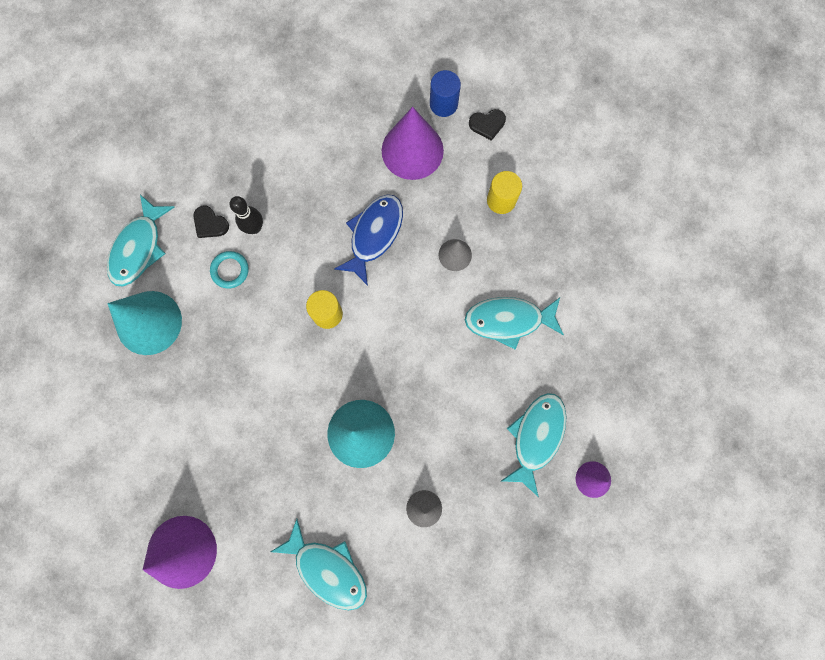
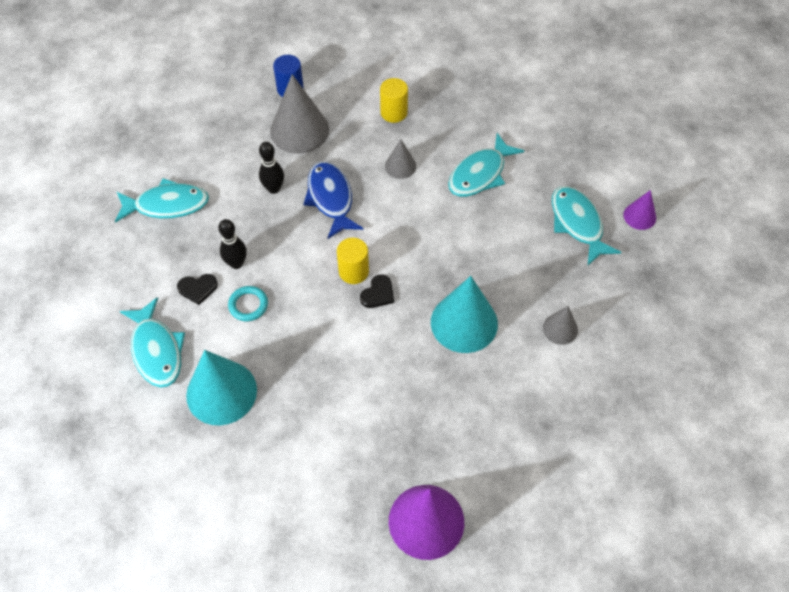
camera: 45 degrees left, 20 degrees down
(328, 569) = (543, 427): turquoise fish -> turquoise fish (167, 205)
(342, 187) = (274, 188): none -> black bowling pin
(412, 150) = (299, 130): purple cone -> grey cone
(487, 124) = (334, 79): black heart -> black heart (378, 293)

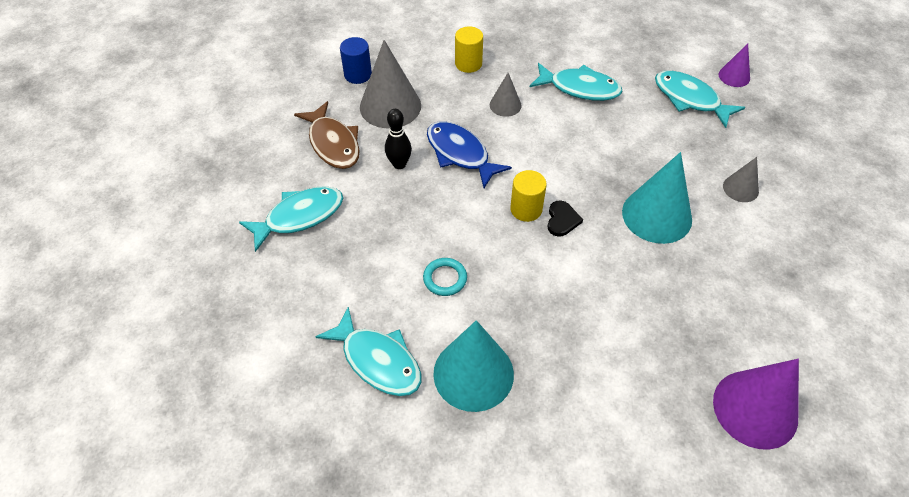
camera: 25 degrees left, 5 degrees down
(198, 288) = (383, 283): black heart -> none
(231, 148) = (333, 143): none -> brown fish
(236, 263) = (407, 245): black bowling pin -> none
(480, 174) = (580, 88): turquoise fish -> turquoise fish turned 90 degrees counterclockwise

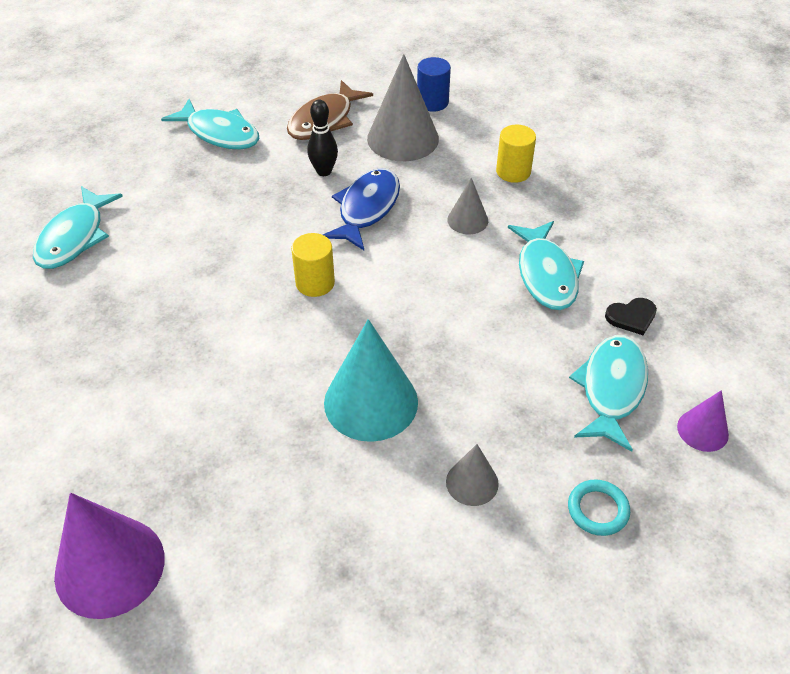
camera: 65 degrees right, 5 degrees down
(445, 278) = (189, 250): turquoise ring -> turquoise ring (597, 510)
(473, 373) = (81, 306): turquoise cone -> none
(562, 220) = (315, 317): black heart -> black heart (631, 317)

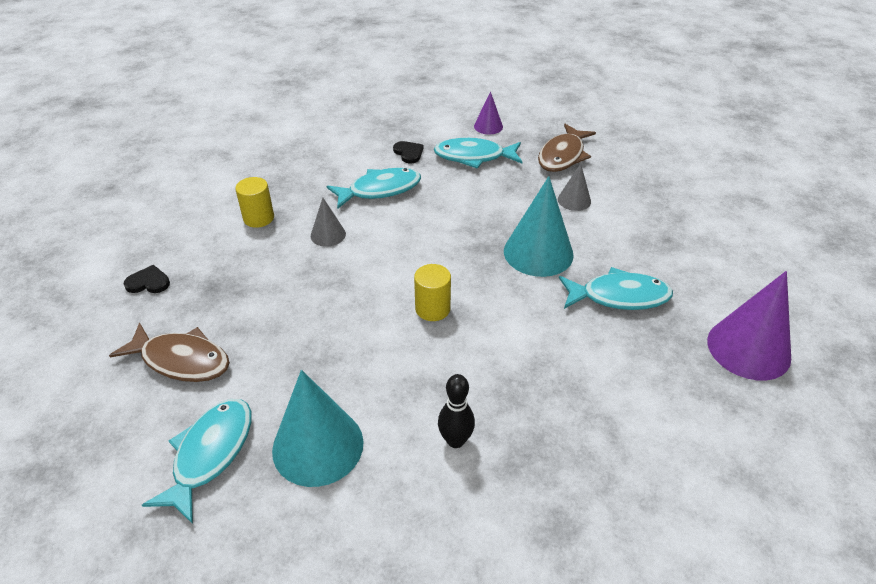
camera: 105 degrees left, 5 degrees down
(74, 237) = (434, 536): turquoise fish -> turquoise fish (619, 296)
(193, 187) = (318, 446): none -> turquoise cone
(324, 171) = (274, 339): black bowling pin -> black bowling pin (455, 440)
(366, 209) = (326, 297): blue fish -> none
(403, 138) = (213, 293): grey cone -> none
(432, 102) = (148, 282): blue cylinder -> black heart
(597, 510) = (563, 156): turquoise ring -> brown fish

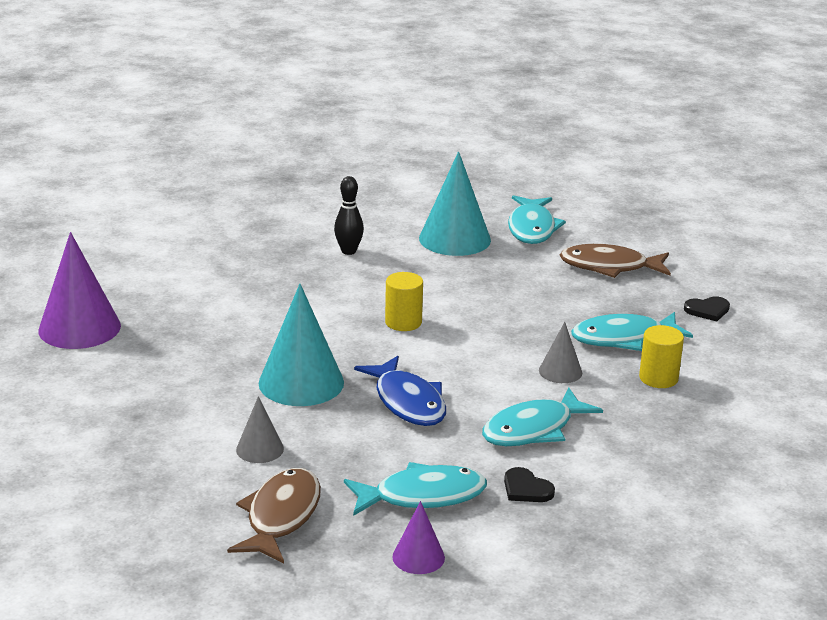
camera: 165 degrees right, 15 degrees down
(459, 223) = (408, 402): none -> blue fish
(619, 296) = (206, 353): turquoise fish -> turquoise fish (623, 338)

